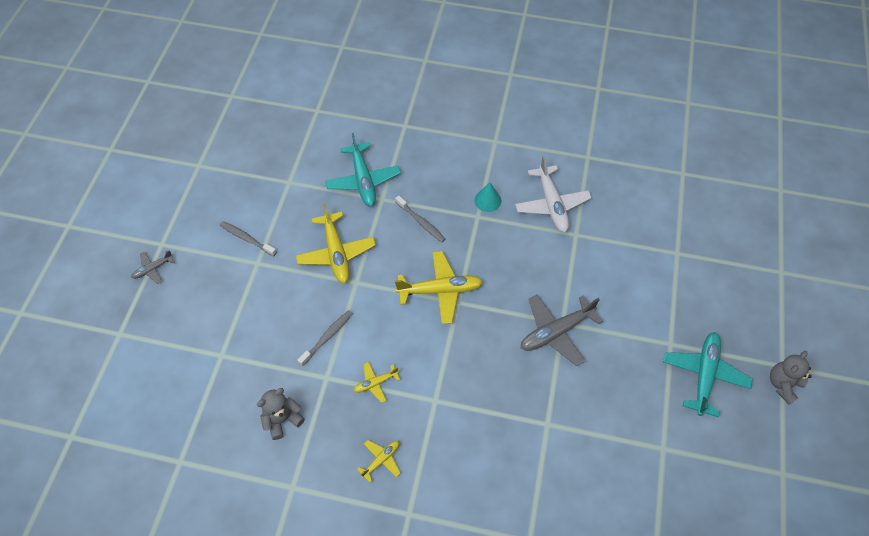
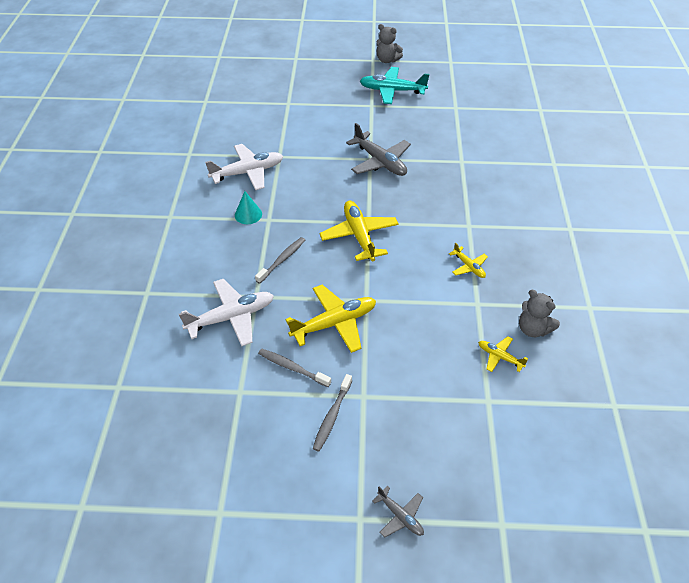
camera: 100 degrees left, 10 degrees down
(327, 337) = (435, 311): grey toothbrush -> grey toothbrush (292, 368)
(363, 180) = (231, 317): turquoise plane -> white plane
(381, 460) = (536, 252): yellow plane -> yellow plane (499, 357)

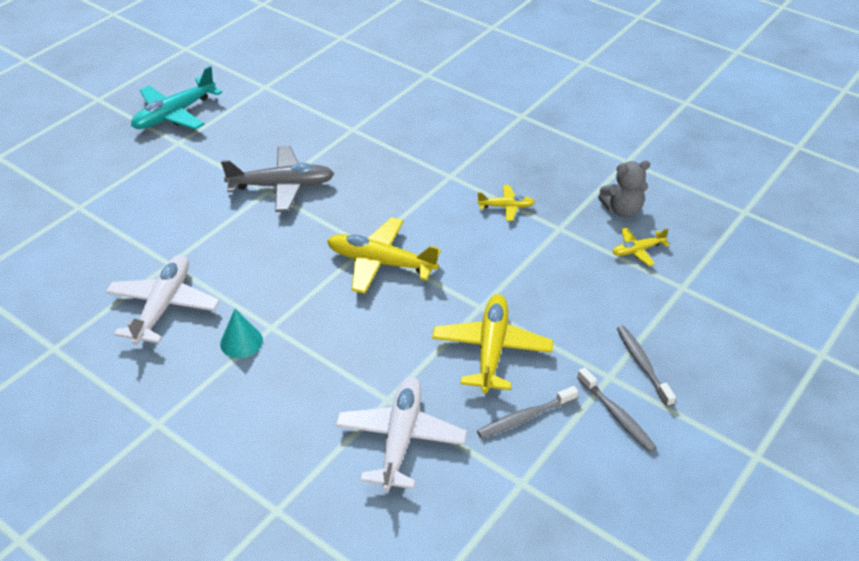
camera: 55 degrees left, 5 degrees down
(282, 260) = (352, 347): grey toothbrush -> grey toothbrush (642, 365)
(387, 60) = (114, 89): grey teddy bear -> none
(400, 516) = (771, 422): grey plane -> none

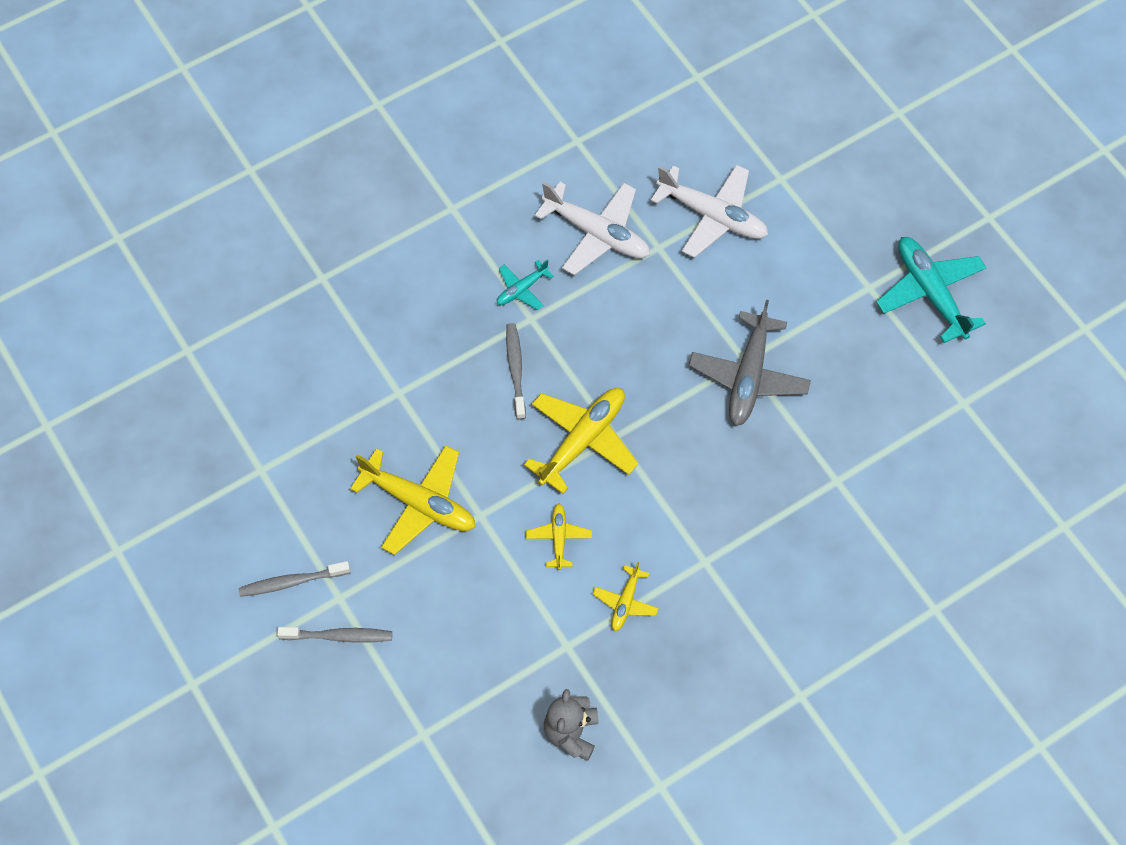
camera: 110 degrees right, 20 degrees up
(241, 342) = (522, 289): turquoise cone -> turquoise plane
(400, 438) = (351, 389): white plane -> white plane (713, 216)
(525, 417) = (326, 500): grey toothbrush -> grey toothbrush (515, 369)
(637, 250) = (498, 715): yellow plane -> yellow plane (558, 538)

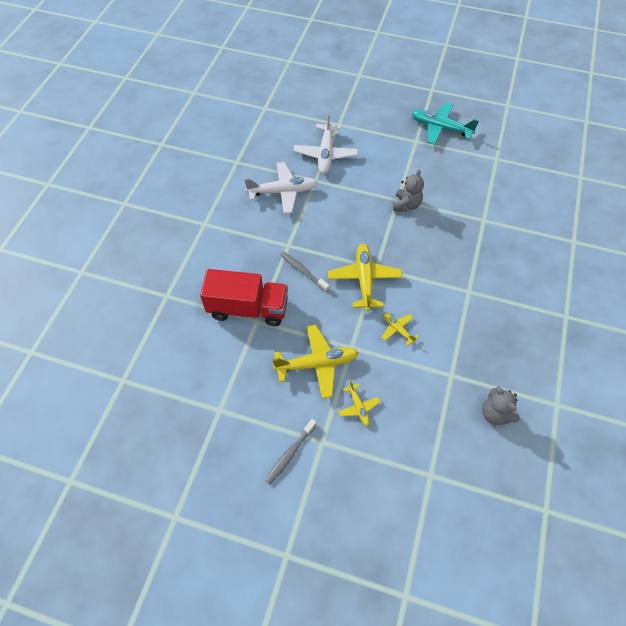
camera: 40 degrees left, 5 degrees down
(339, 636) = (341, 461): grey toothbrush -> none
(402, 368) = (248, 308): none -> red truck
(522, 289) = (272, 236): turquoise plane -> none
(625, 602) = (455, 335): yellow plane -> yellow plane (358, 407)
(713, 216) = (326, 154): white plane -> white plane turned 105 degrees clockwise
(749, 377) = (406, 205): grey plane -> grey teddy bear

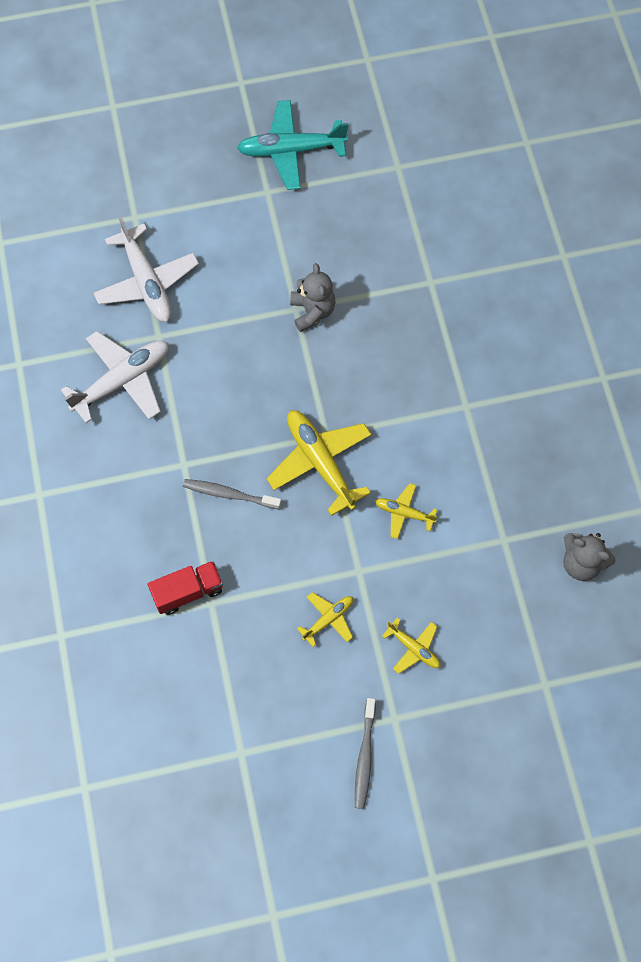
camera: 30 degrees left, 10 degrees up
(248, 308) = (188, 591): red truck -> red truck, size x0.56
(317, 364) = (328, 619): yellow plane -> yellow plane, size x0.52

